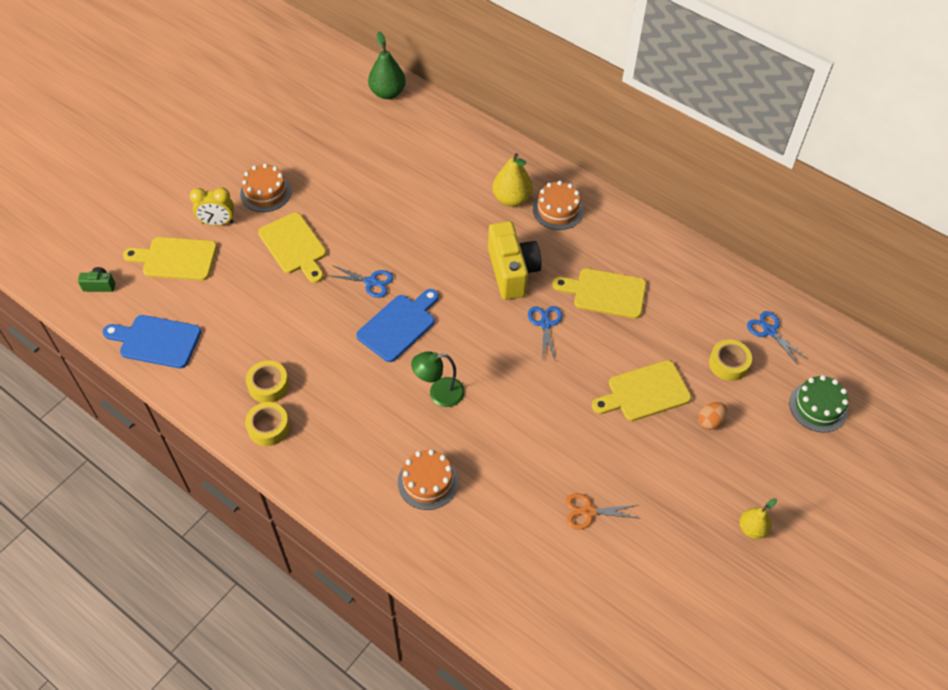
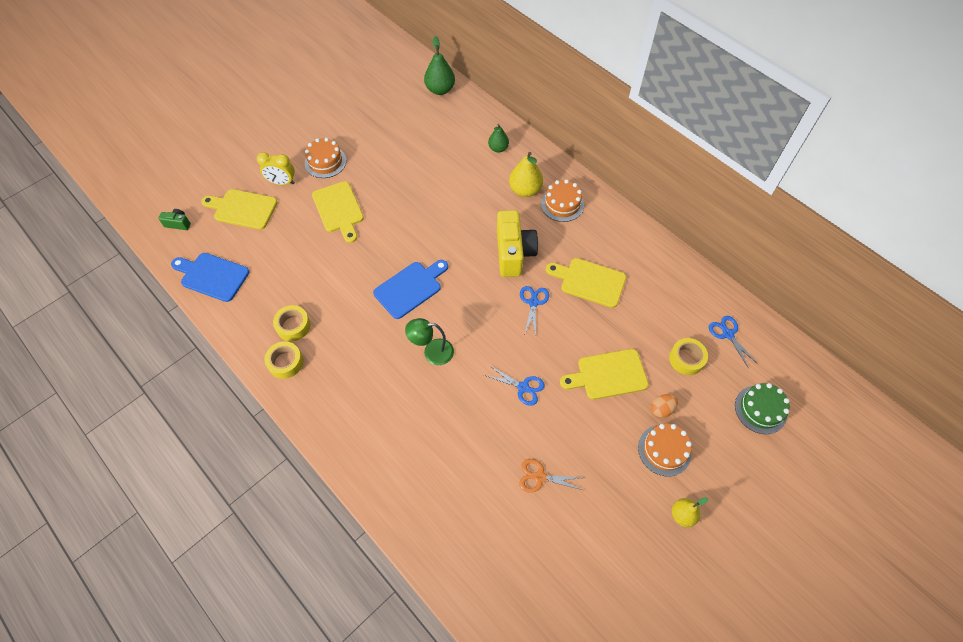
camera: 10 degrees right, 5 degrees up
(371, 282) = (395, 248): blue scissors -> blue scissors (523, 387)
(428, 482) = (407, 429): orange cake -> orange cake (664, 450)
(470, 154) = (498, 148): none -> green pear

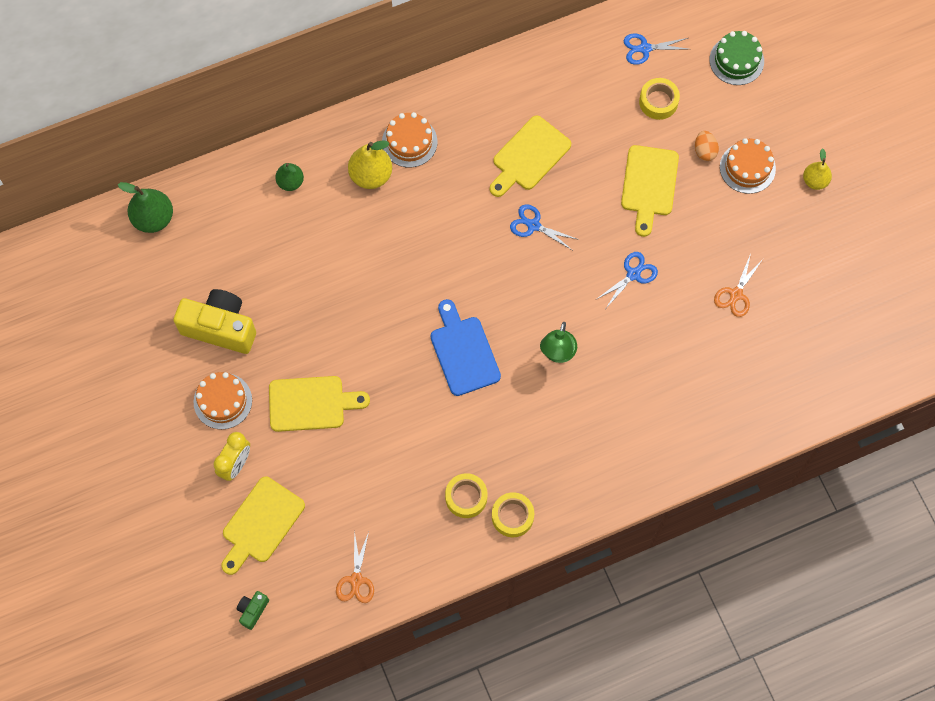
camera: 70 degrees left, 10 degrees up
(212, 276) = (356, 580): blue cutting board -> orange scissors
(513, 253) = (458, 222): yellow camera -> yellow camera (220, 327)

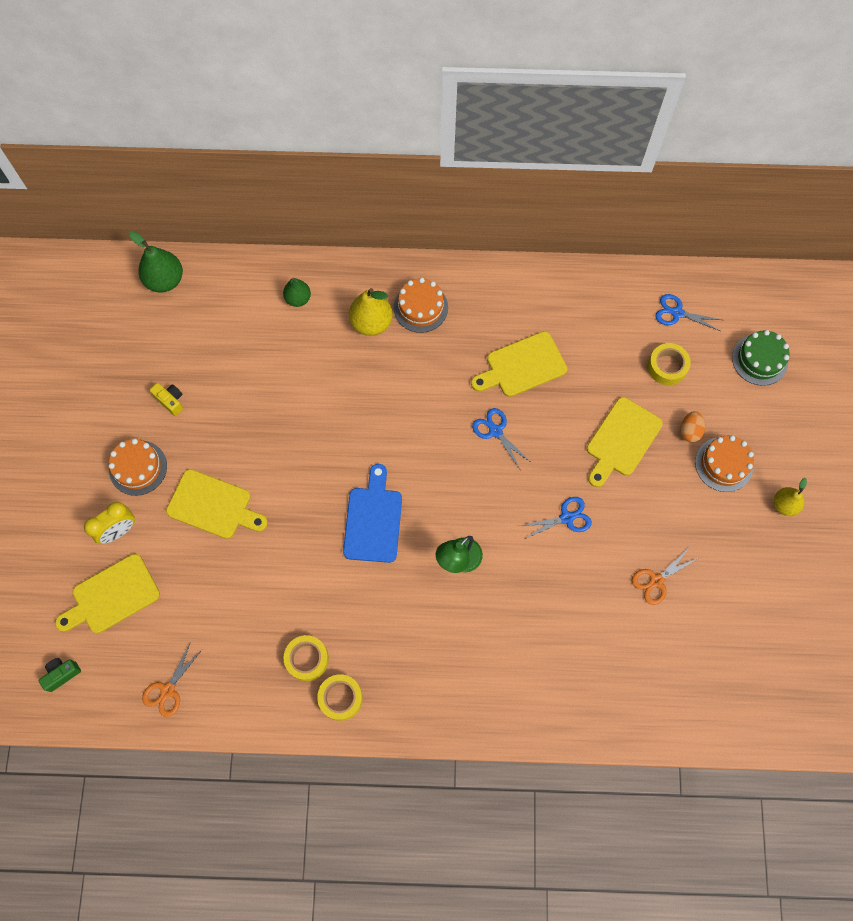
camera: 25 degrees right, 0 degrees up
(220, 327) = (170, 401): yellow camera -> yellow camera, size x0.45

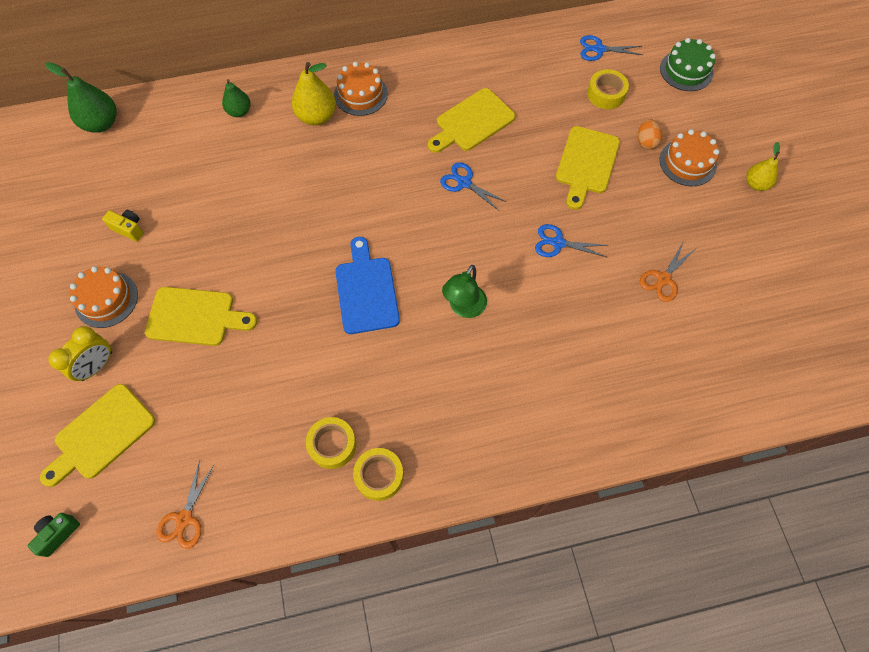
camera: 15 degrees left, 5 degrees down
(567, 518) = (558, 243): blue scissors -> blue scissors turned 135 degrees counterclockwise

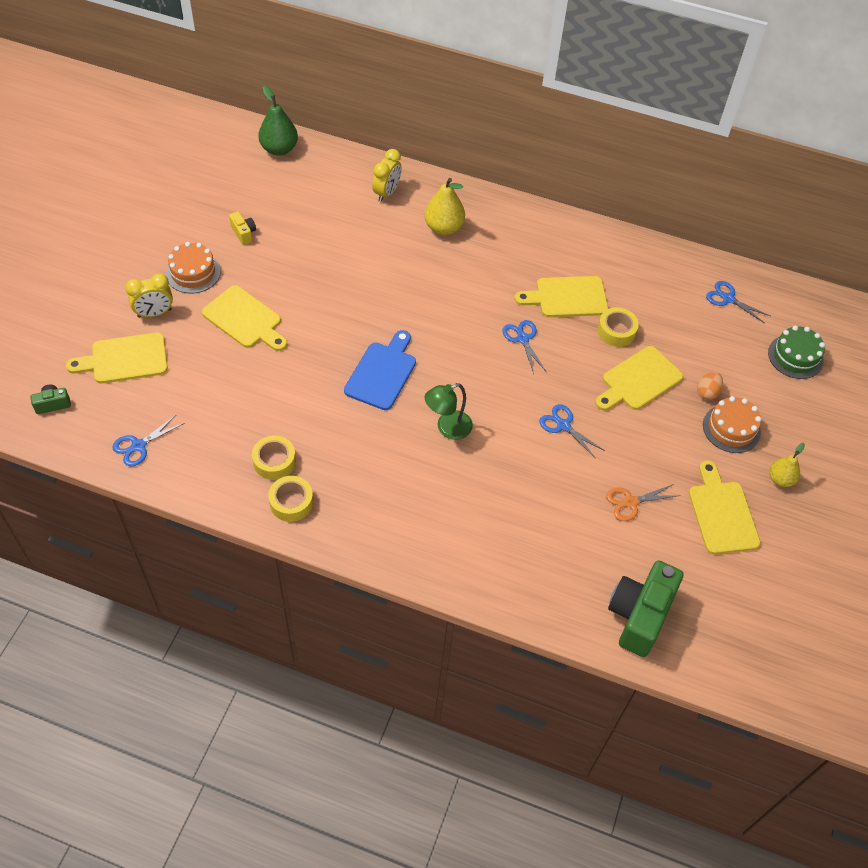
camera: 30 degrees right, 10 degrees down
(184, 519) = (138, 446): orange scissors -> blue scissors
(239, 112) = (387, 193): green pear -> yellow clock
(361, 94) = (492, 229): orange cake -> none
(606, 94) = (703, 337): yellow tape -> yellow tape (616, 331)
(737, 243) = (722, 513): none -> yellow cutting board
(747, 378) = (639, 615): none -> green camera

